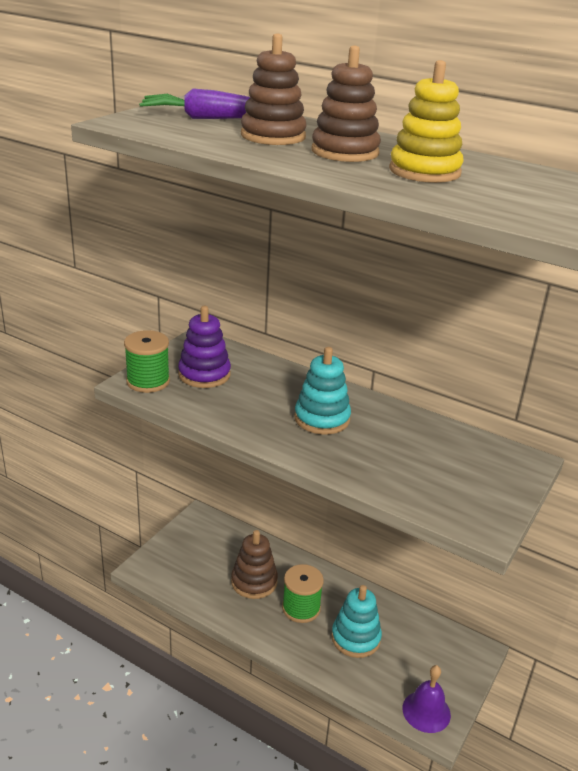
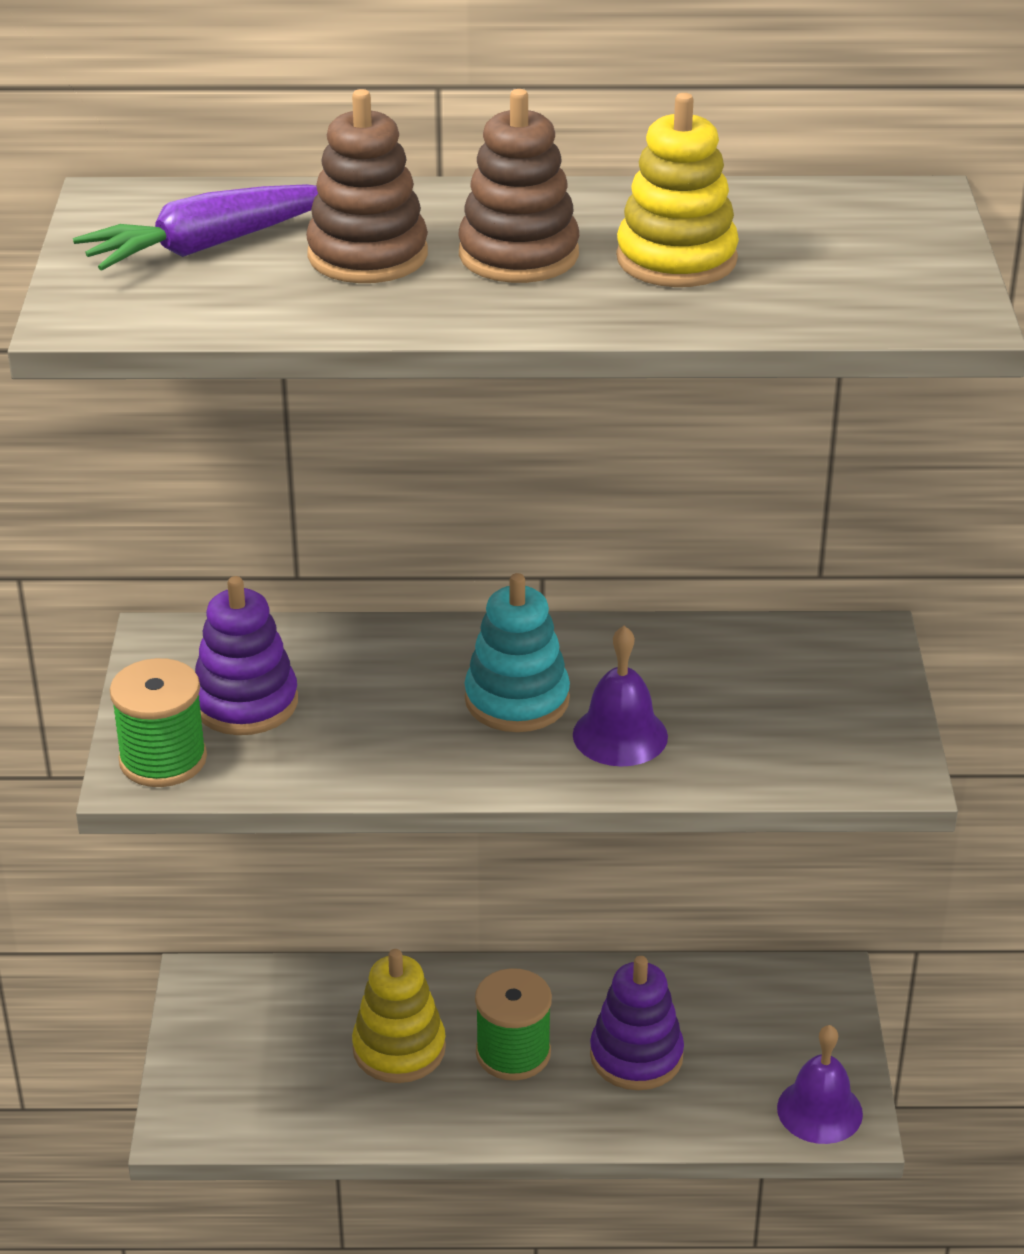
camera: 30 degrees left, 5 degrees up
(254, 582) = (399, 1049): brown stacking toy -> yellow stacking toy
(355, 452) = (620, 735): none -> purple bell
(355, 638) = (636, 1056): turquoise stacking toy -> purple stacking toy

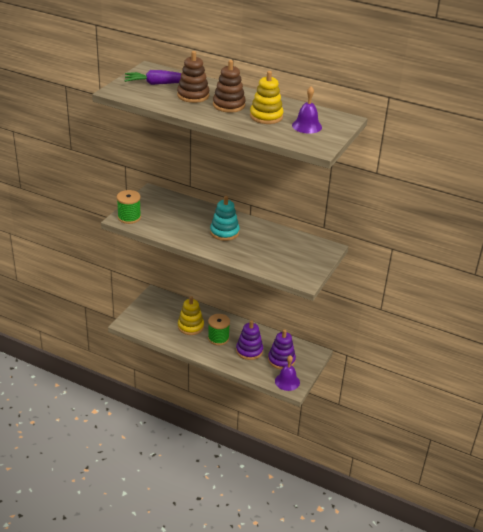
camera: 25 degrees right, 0 degrees up
(245, 703) = (159, 211): purple stacking toy -> purple stacking toy (281, 360)
(620, 735) = (242, 248): purple bell -> purple bell (307, 126)

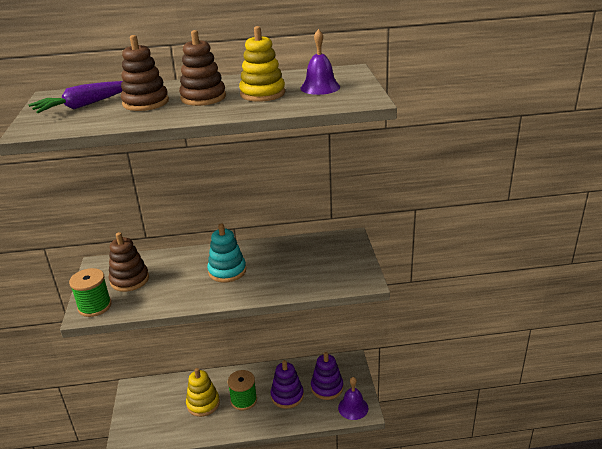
camera: 30 degrees left, 5 degrees down
(161, 210) = (129, 280): none -> brown stacking toy

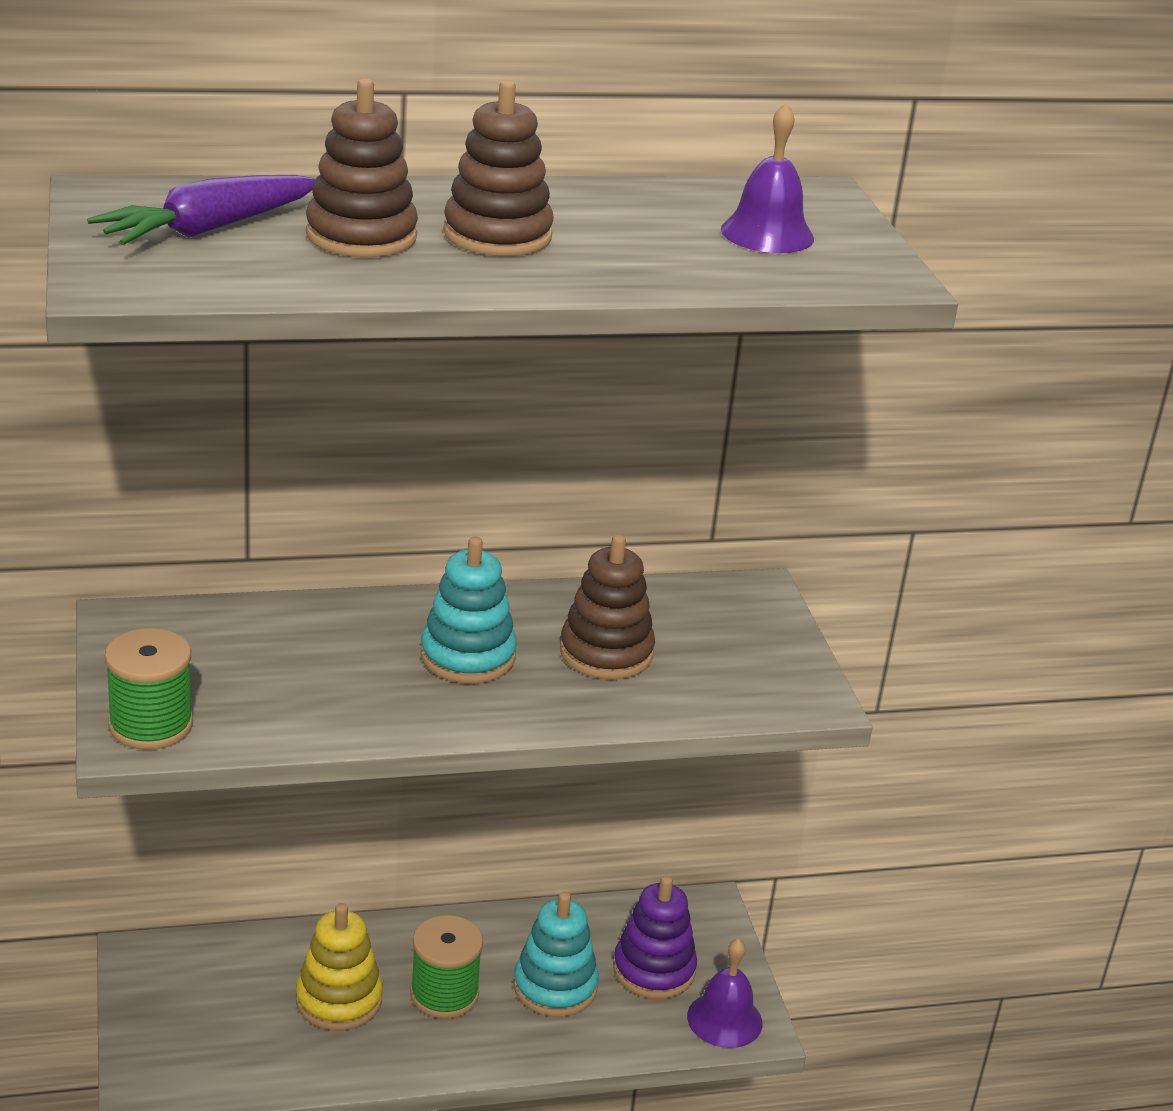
camera: 10 degrees left, 0 degrees up
(129, 280) = (221, 665): brown stacking toy -> brown stacking toy (606, 653)
(262, 93) = (637, 238): yellow stacking toy -> none
(287, 396) = (555, 987): purple stacking toy -> turquoise stacking toy

